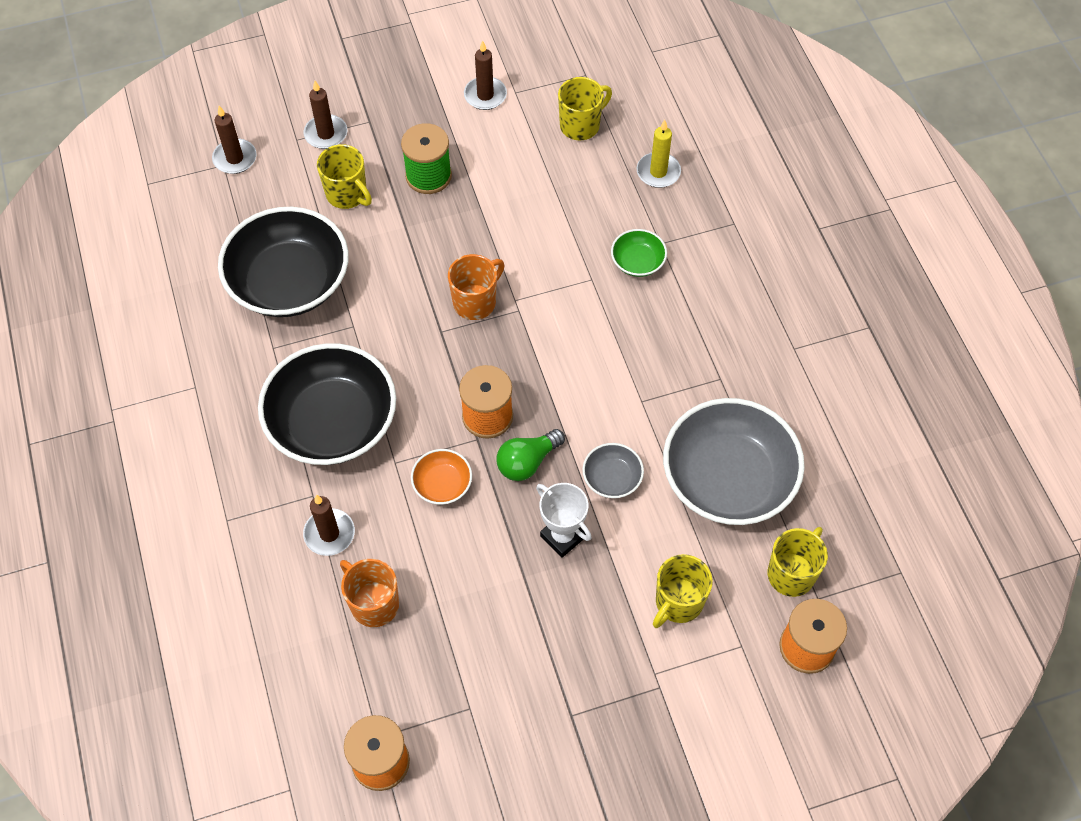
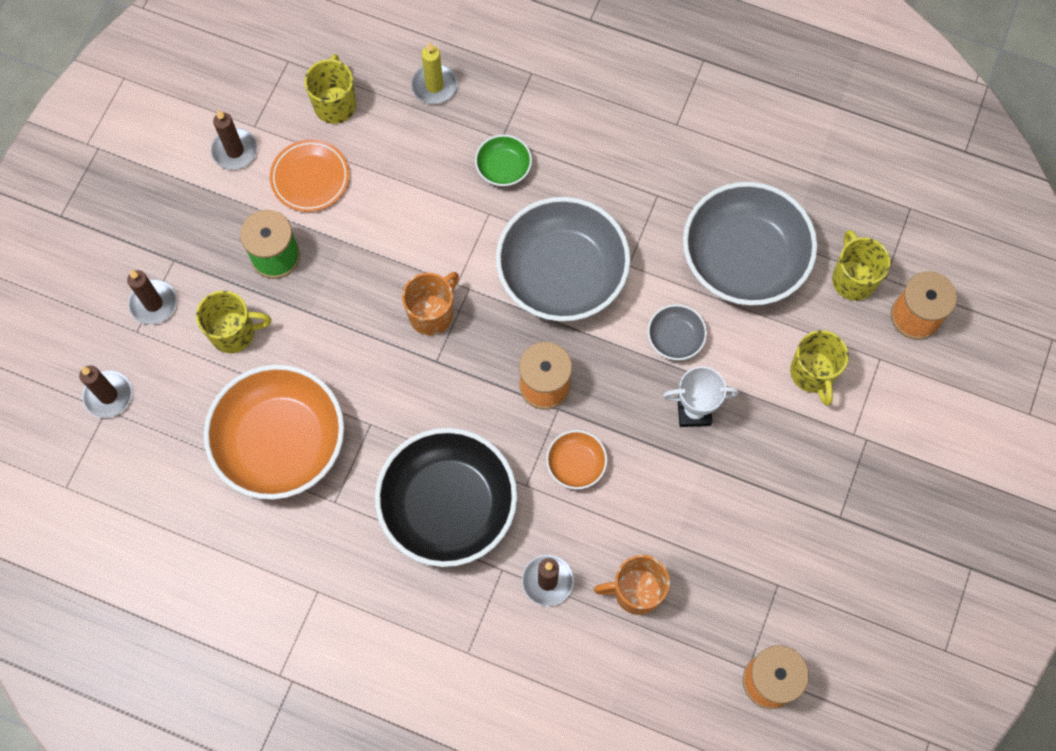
camera: 50 degrees left, 10 degrees up
(289, 282) = (281, 442): black bowl -> orange bowl
(475, 302) = (432, 314): orange mug -> orange mug turned 45 degrees clockwise
(508, 152) = (310, 178): none -> orange plate
(527, 462) = (610, 387): green light bulb -> none
(590, 361) = (562, 274): none -> grey bowl

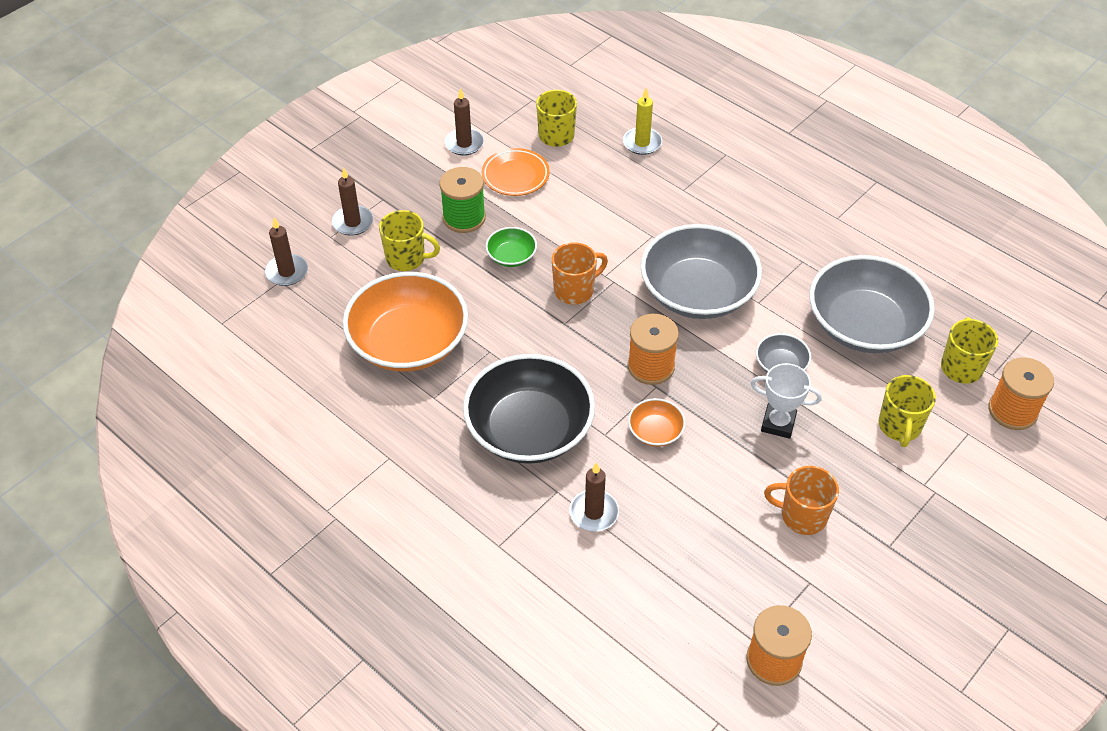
camera: 20 degrees right, 20 degrees down
(503, 168) = (677, 209): green bowl -> green bowl (511, 256)
(636, 591) = (672, 546): orange mug -> orange mug (802, 516)

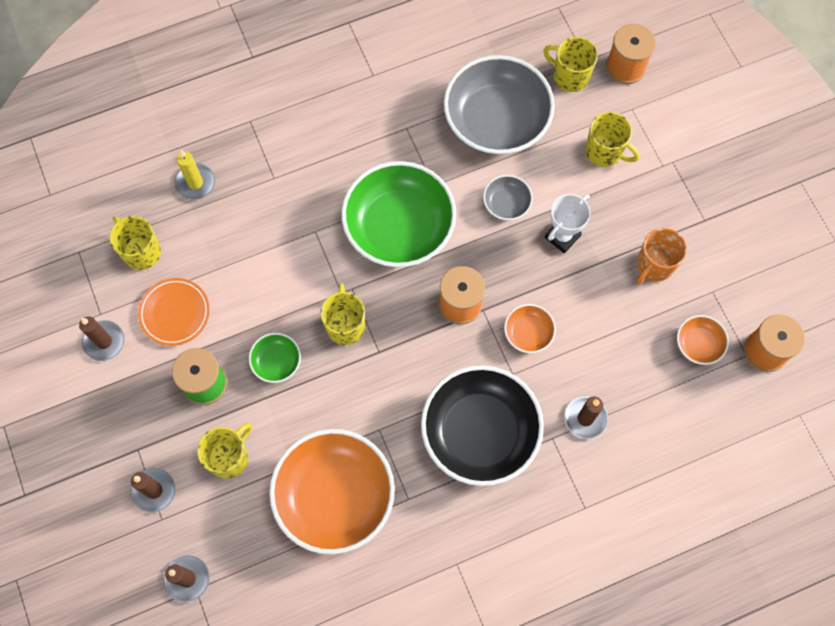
camera: 65 degrees left, 20 degrees up
(575, 290) = (345, 325): orange mug -> yellow mug
(697, 292) = (399, 227): grey bowl -> green bowl
(739, 589) = (698, 344): none -> orange bowl

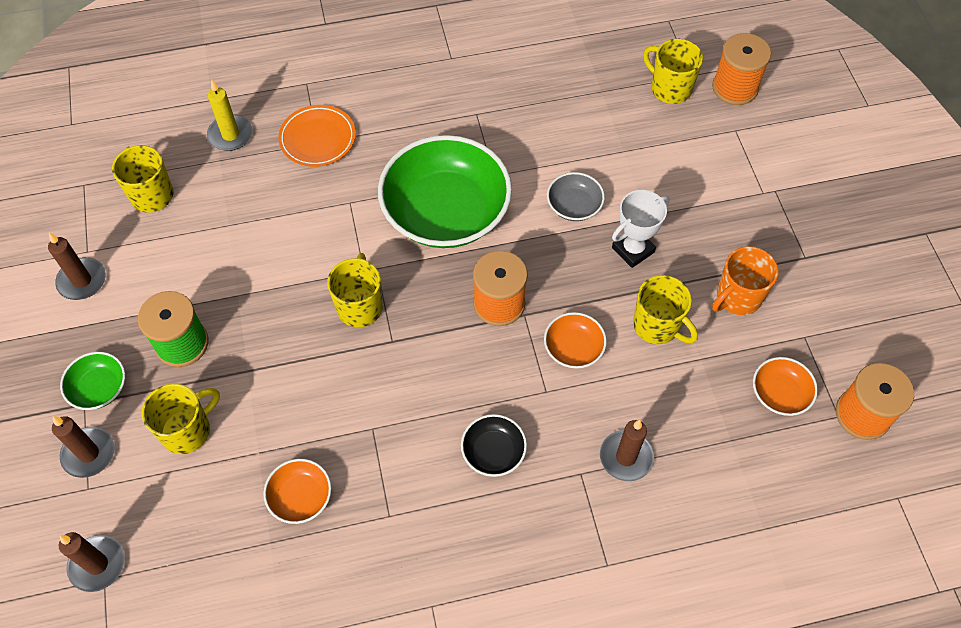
camera: 10 degrees right, 10 degrees down
(175, 313) = (170, 263): orange plate -> orange plate (318, 139)
(276, 362) = (270, 333): green bowl -> green bowl (99, 388)
(334, 496) = (300, 497): orange bowl -> orange bowl, size x0.44
(480, 432) = (493, 452): black bowl -> black bowl, size x0.44
(496, 120) = (579, 120): grey bowl -> none
(604, 152) = (697, 169): yellow mug -> yellow mug (657, 326)

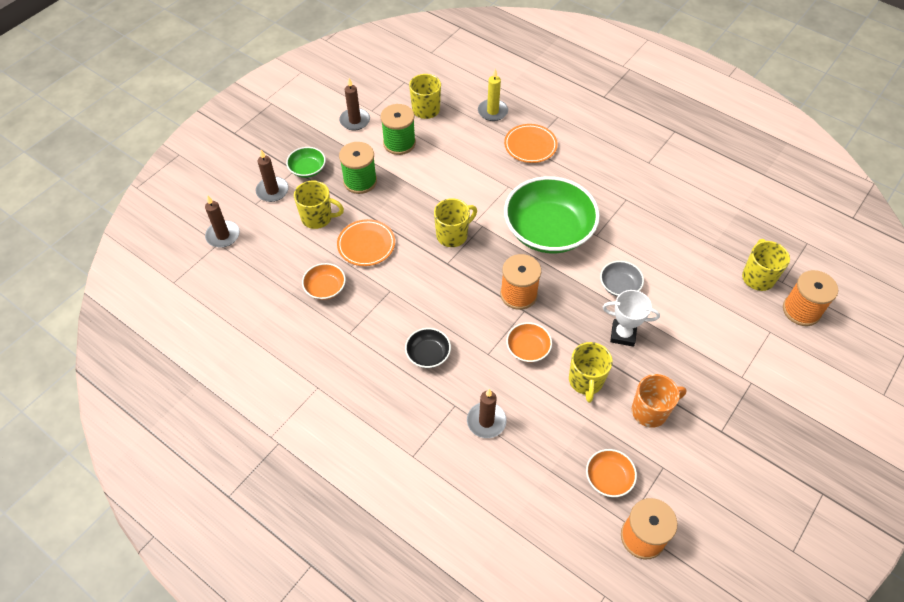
camera: 50 degrees right, 5 degrees down
(171, 260) = (399, 143): none -> green spool
(283, 406) = (366, 245): none -> orange plate
(737, 297) = (650, 411): orange mug -> orange mug turned 150 degrees clockwise

